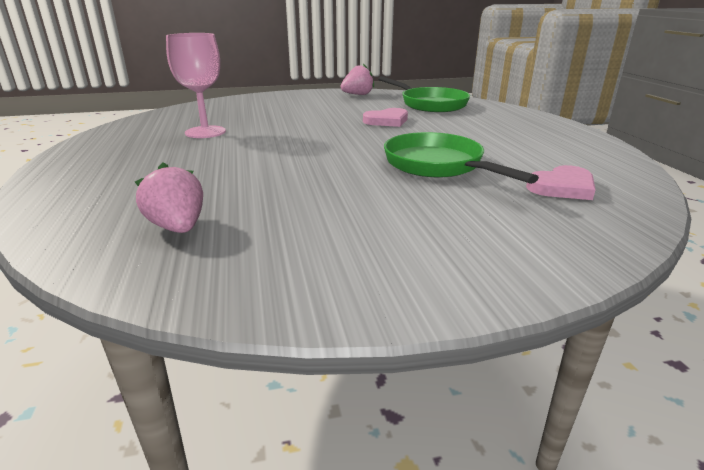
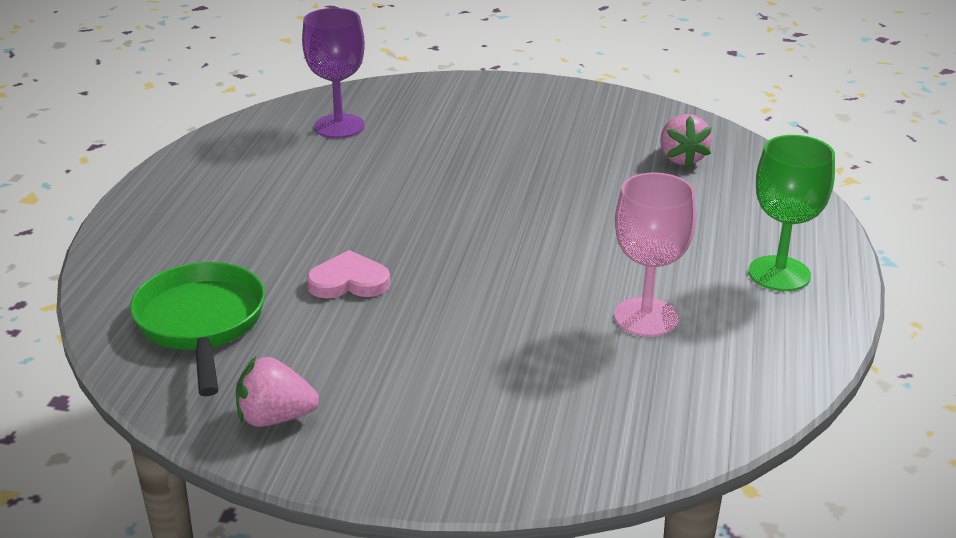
camera: 155 degrees left, 5 degrees up
(104, 160) = (779, 274): none -> green goblet
(438, 165) = (406, 174): green pan -> none
(562, 187) = (339, 126): pink heart -> purple goblet

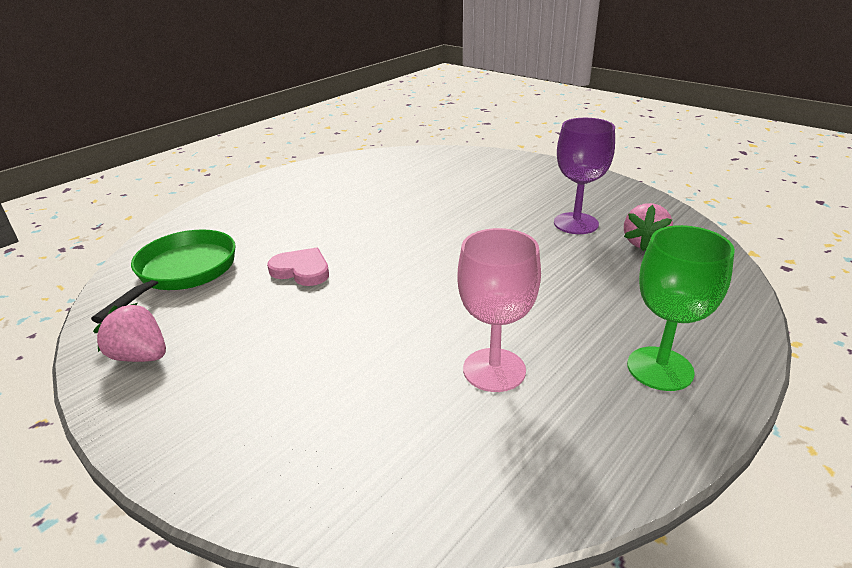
camera: 30 degrees right, 0 degrees up
(339, 126) = (408, 169): purple goblet -> purple goblet (576, 223)

